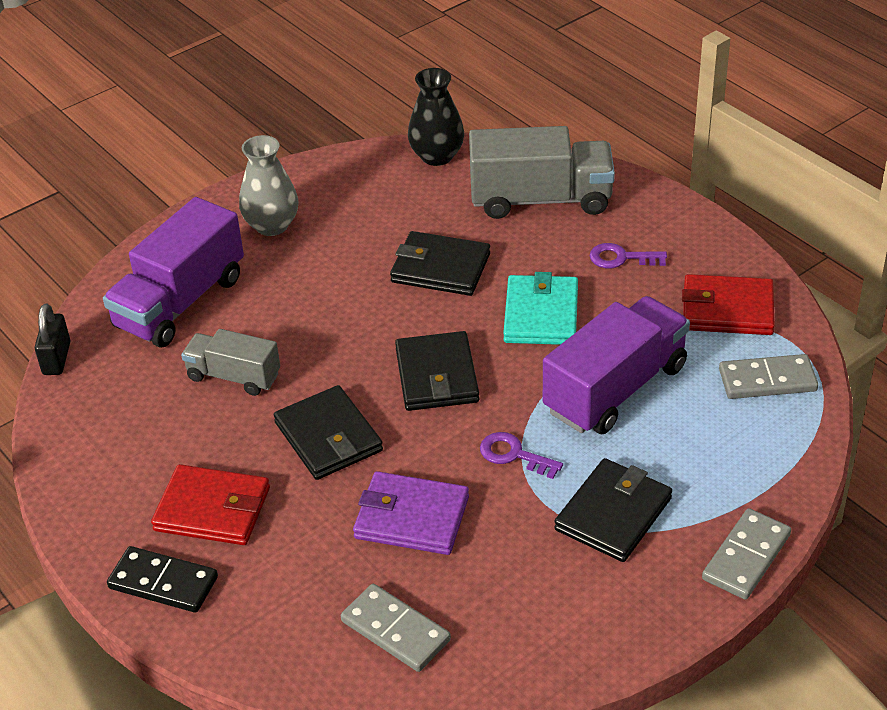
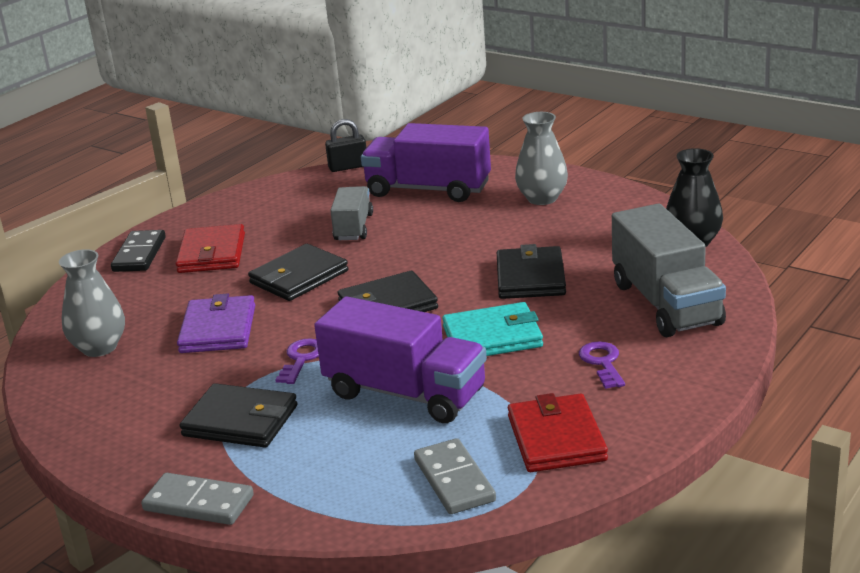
camera: 75 degrees right, 15 degrees down
(395, 631) = (99, 347): grey domino -> grey vase

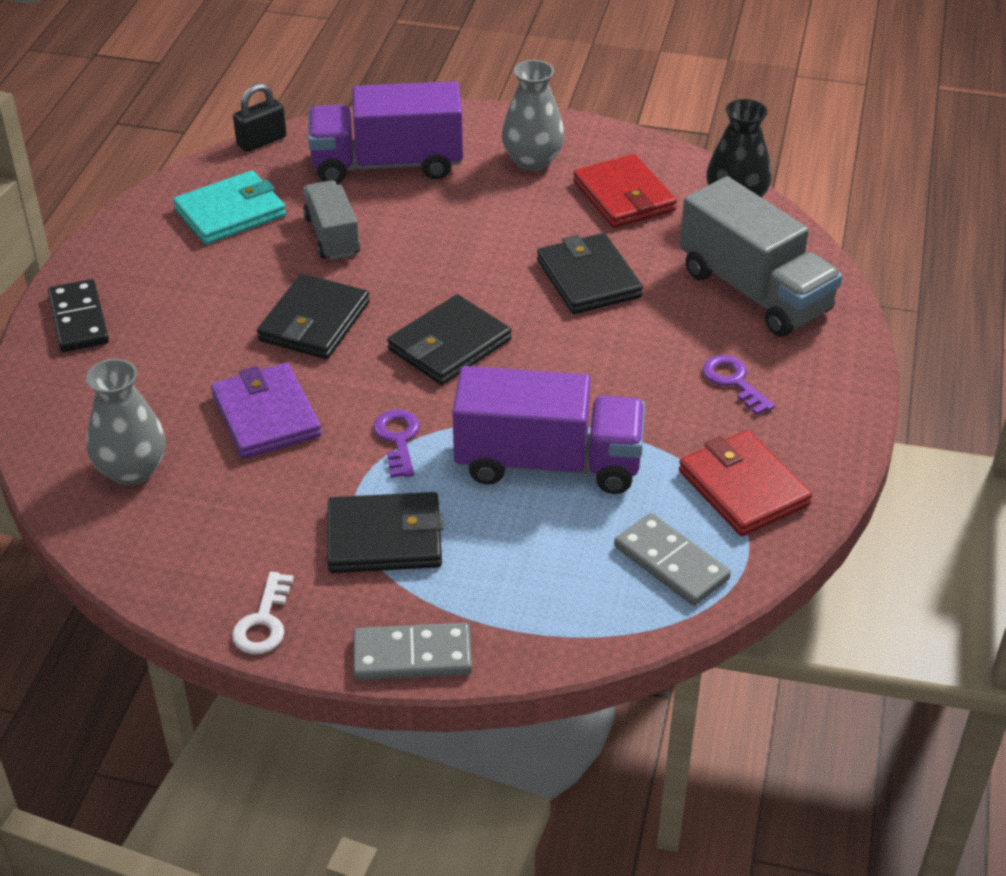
camera: 25 degrees left, 15 degrees up
(109, 458) = (263, 622): none -> white key
(212, 253) = (176, 303): red wallet -> red wallet (623, 196)
(492, 337) = (596, 368): turquoise wallet -> turquoise wallet (230, 213)

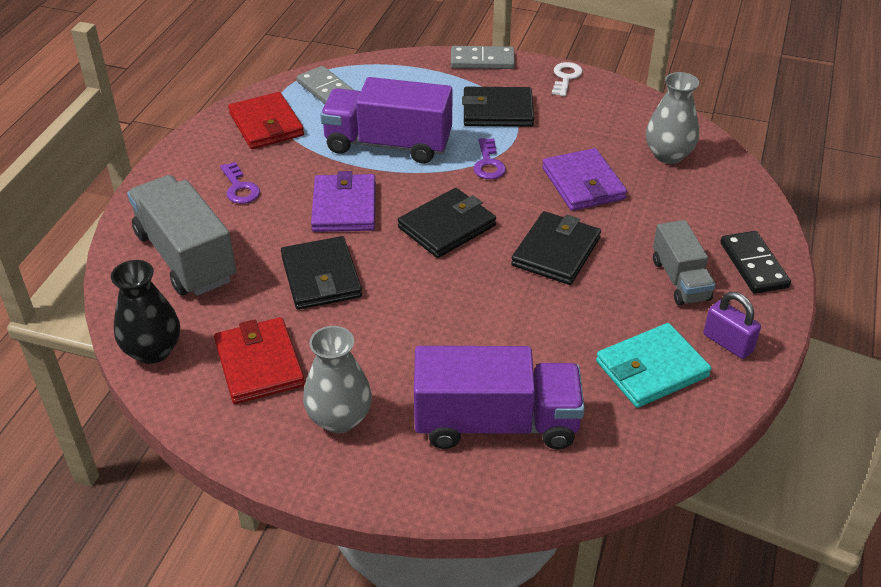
camera: 175 degrees left, 0 degrees up
(143, 239) = (728, 343): none -> purple padlock
(261, 141) = (639, 469): black padlock -> none
(332, 236) = (548, 335): grey truck -> grey truck (680, 280)
(585, 363) = (344, 207): none -> purple wallet

